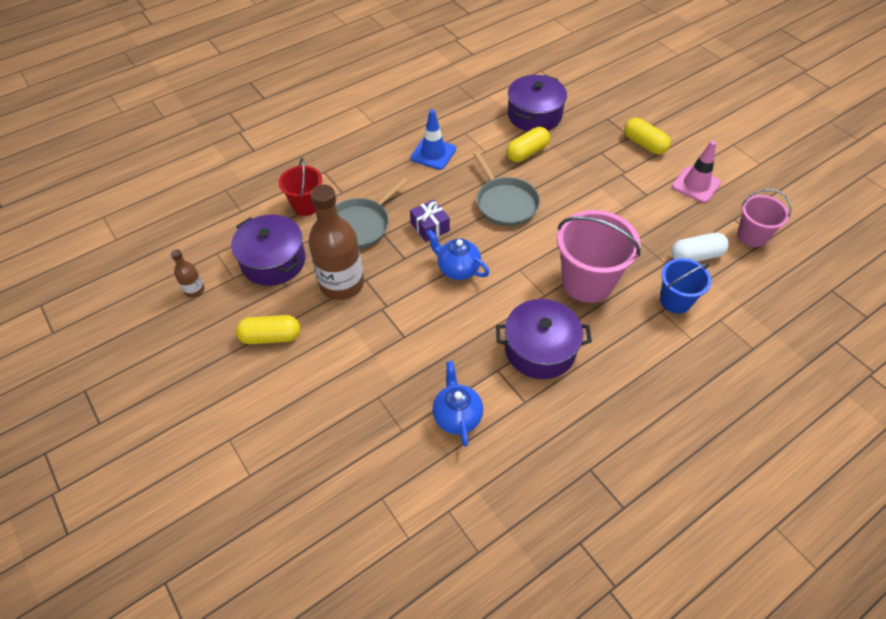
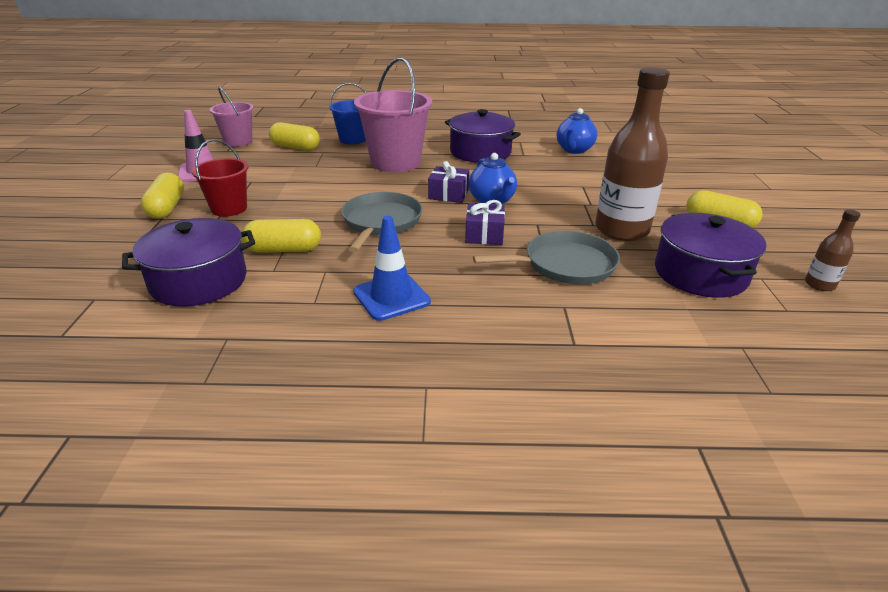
camera: 145 degrees left, 20 degrees down
(306, 205) = (628, 312): red bucket -> red bucket (229, 208)
(496, 259) = (448, 194): none -> purple gift
(696, 256) = (295, 147): white capsule -> yellow capsule

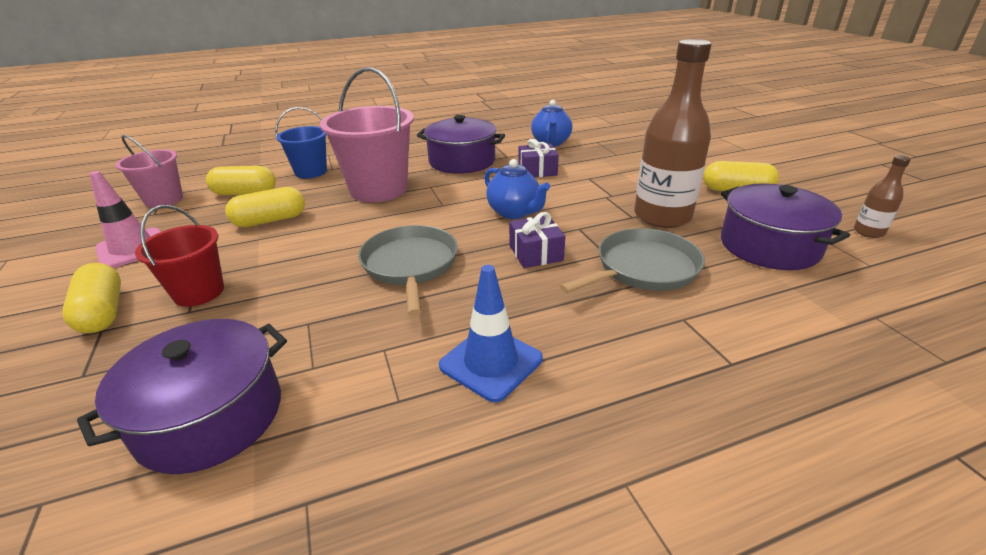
camera: 20 degrees left, 0 degrees up
(284, 249) = (310, 333): yellow capsule -> yellow capsule (270, 220)
(448, 194) = (463, 214): purple gift -> purple gift (537, 170)

